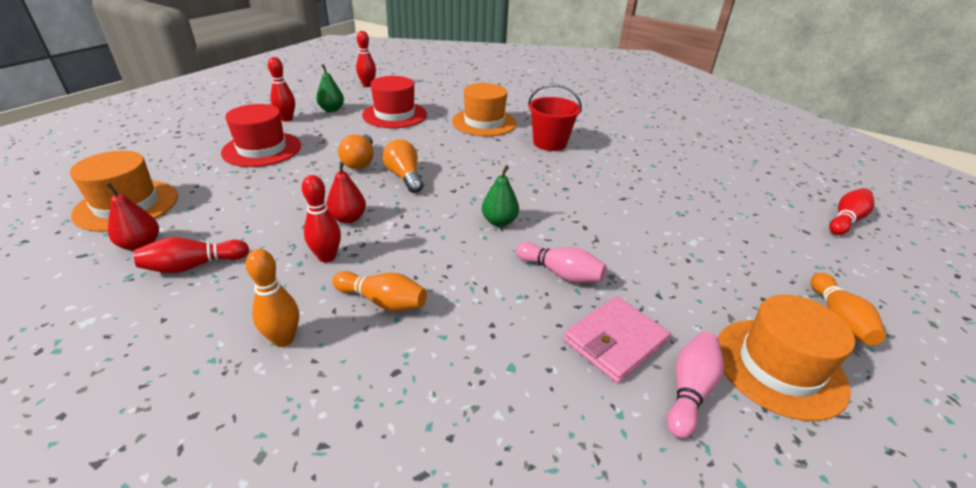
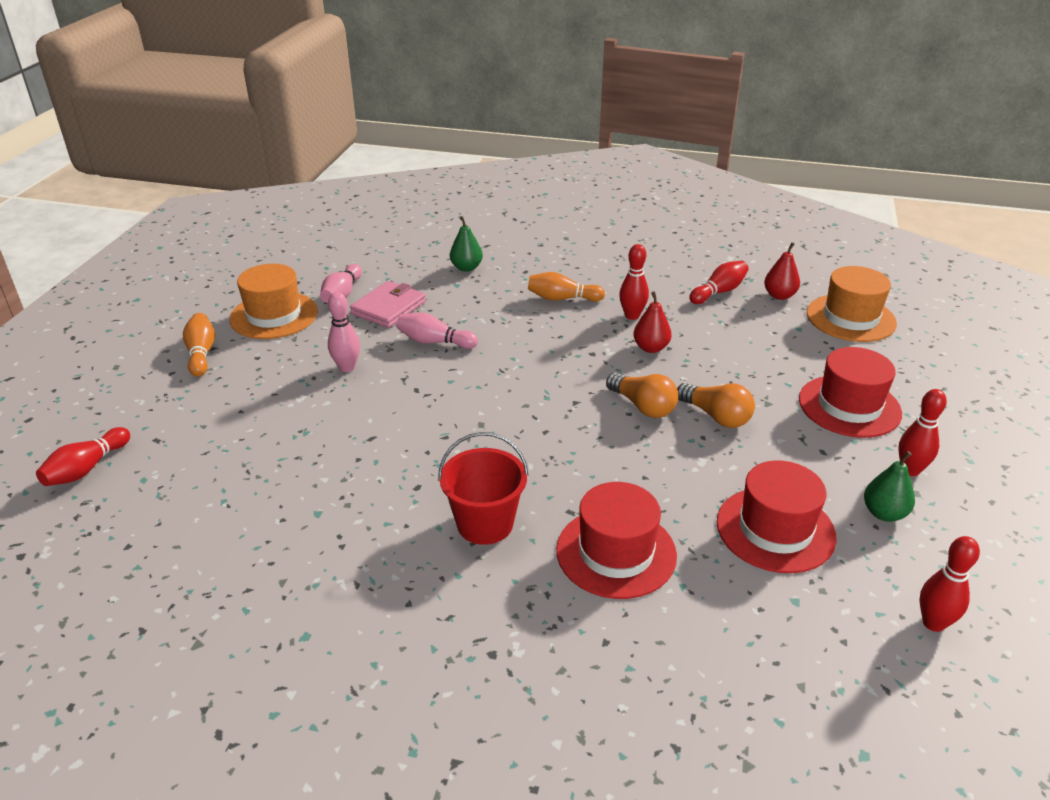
camera: 165 degrees right, 0 degrees up
(283, 339) = (605, 271): orange bowling pin -> none
(360, 161) = (716, 416): orange light bulb -> orange light bulb turned 150 degrees clockwise
(484, 122) = (616, 552): orange hat -> red hat
(499, 221) = (506, 376): green pear -> green pear (466, 268)
(655, 263) = (347, 367): none -> pink bowling pin

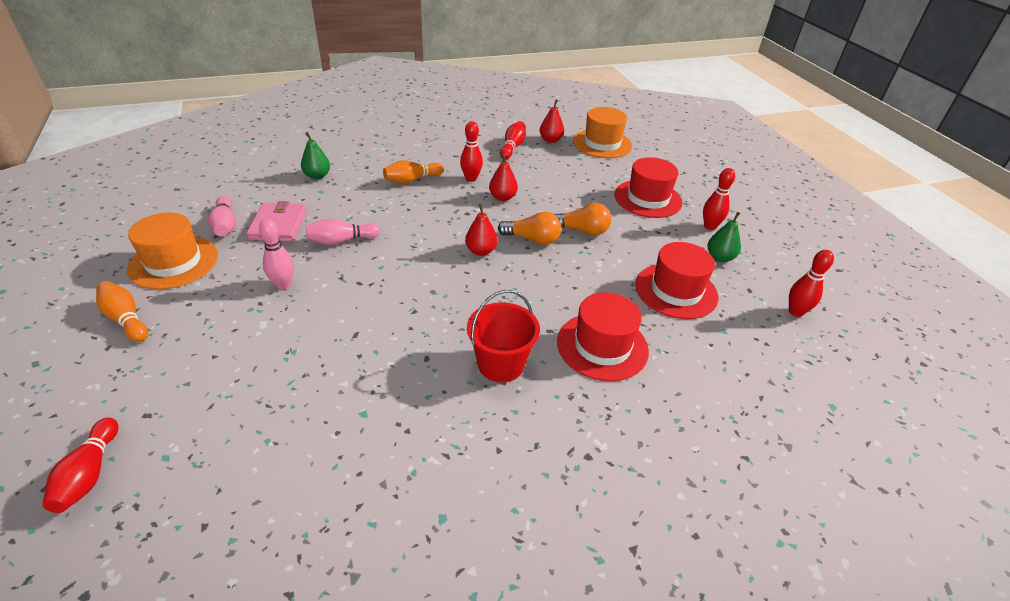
camera: 35 degrees left, 5 degrees up
(570, 399) = (481, 251): none -> red pear

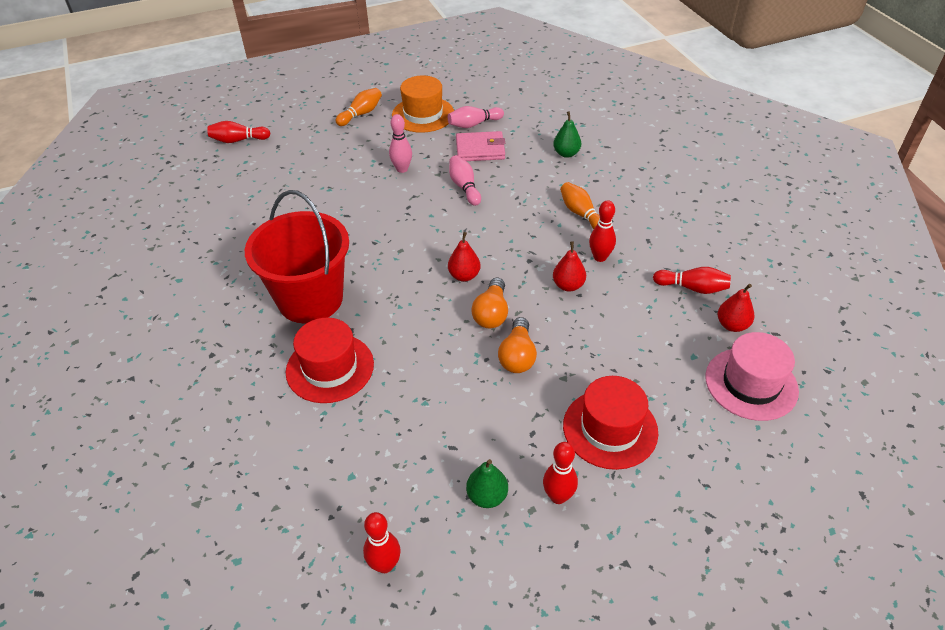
camera: 90 degrees right, 5 degrees up
(501, 364) = (310, 299): red bucket -> red bucket, size x1.65
(602, 143) = (751, 384): orange hat -> pink hat
(676, 291) = (416, 438): red hat -> none

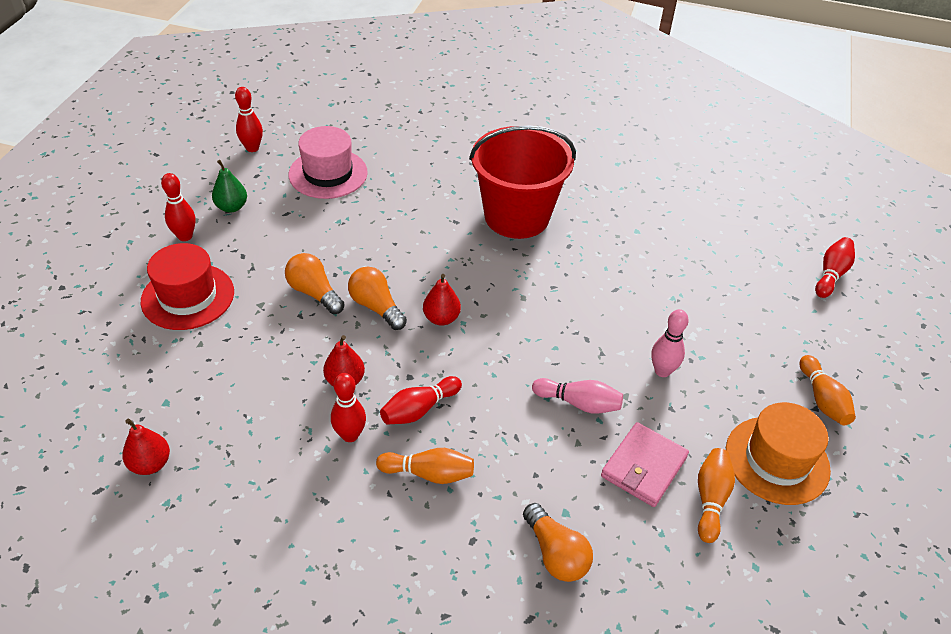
camera: 125 degrees right, 0 degrees up
(330, 368) = (429, 194): red hat -> none
(474, 124) = (710, 499): pink bowling pin -> orange bowling pin
(566, 153) = (555, 553): green pear -> orange light bulb
(692, 288) = (224, 476): red bowling pin -> red bowling pin (419, 409)
(751, 384) = (93, 416): pink hat -> pink hat (328, 173)

